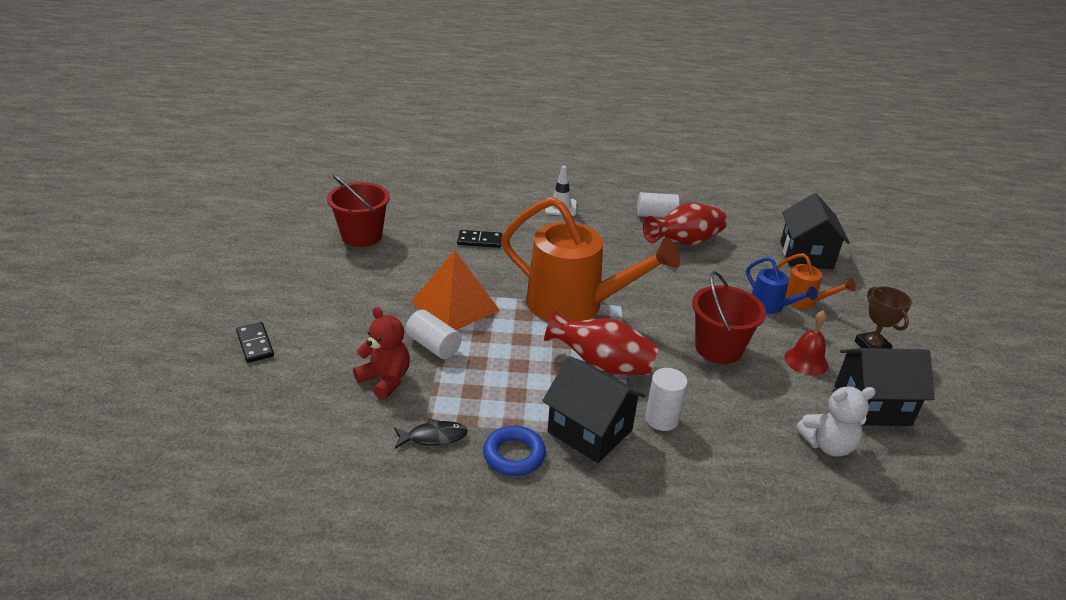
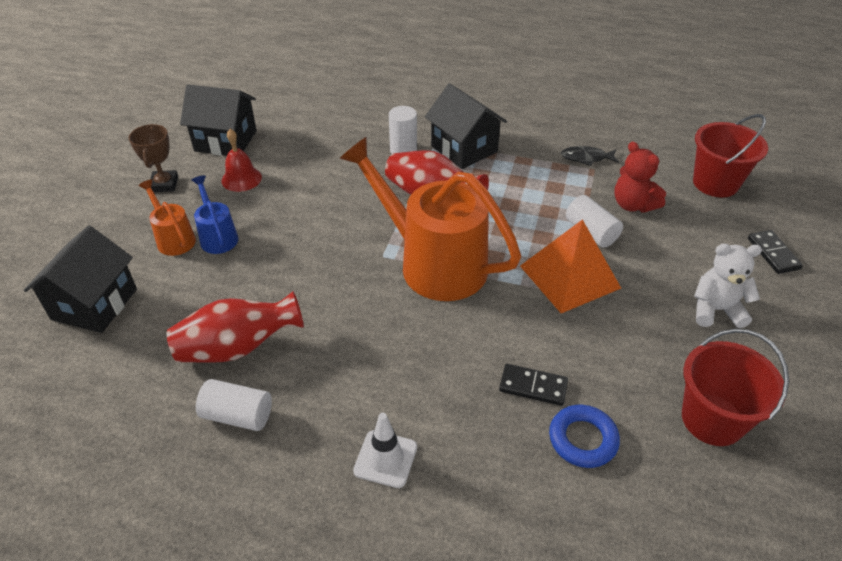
camera: 165 degrees left, 10 degrees up
(514, 455) = (526, 141): blue ring -> blue ring (583, 439)
(718, 348) = (312, 199): red bucket -> red bucket (715, 183)
(827, 445) = (290, 122): white teddy bear -> white teddy bear (716, 310)

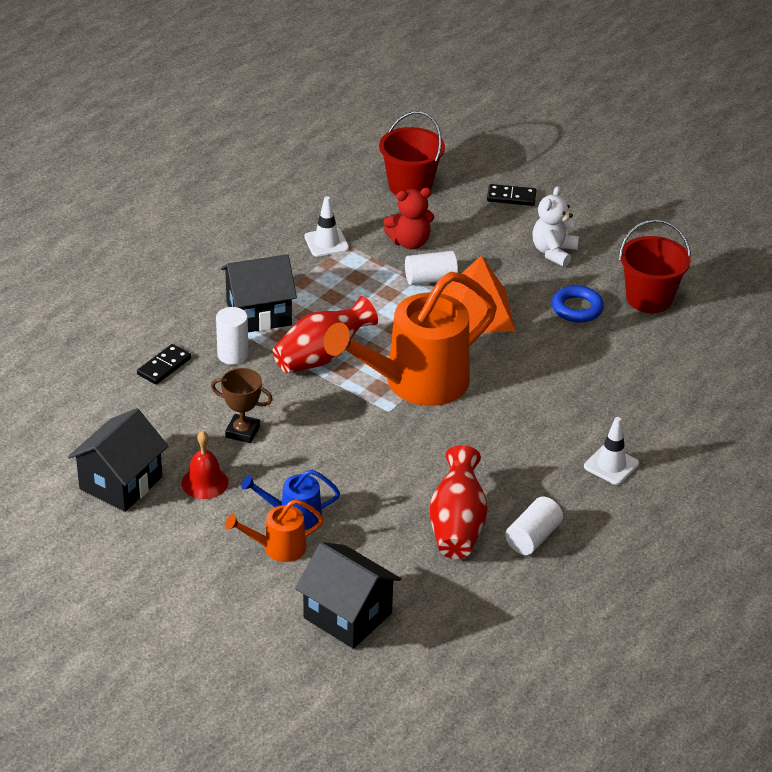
camera: 70 degrees left, 5 degrees down
(164, 184) = (175, 544): brown trophy -> brown trophy (242, 432)
(533, 386) = (581, 371): black domino -> black domino (164, 366)
(583, 439) = (638, 364): blue ring -> blue ring (577, 308)
(586, 158) = (326, 243): black fish -> white traffic cone

